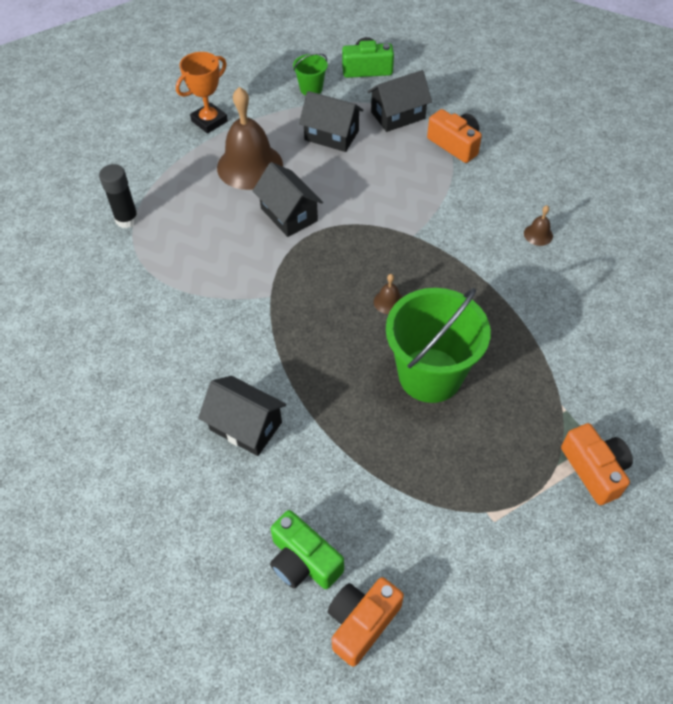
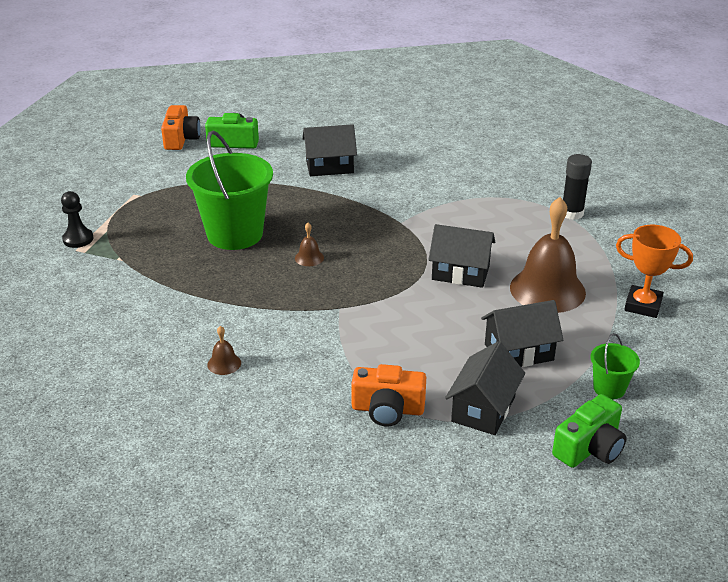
camera: 140 degrees right, 20 degrees down
(209, 121) = (643, 305): orange trophy -> orange trophy turned 75 degrees counterclockwise
(594, 470) = (78, 239): orange camera -> black pawn

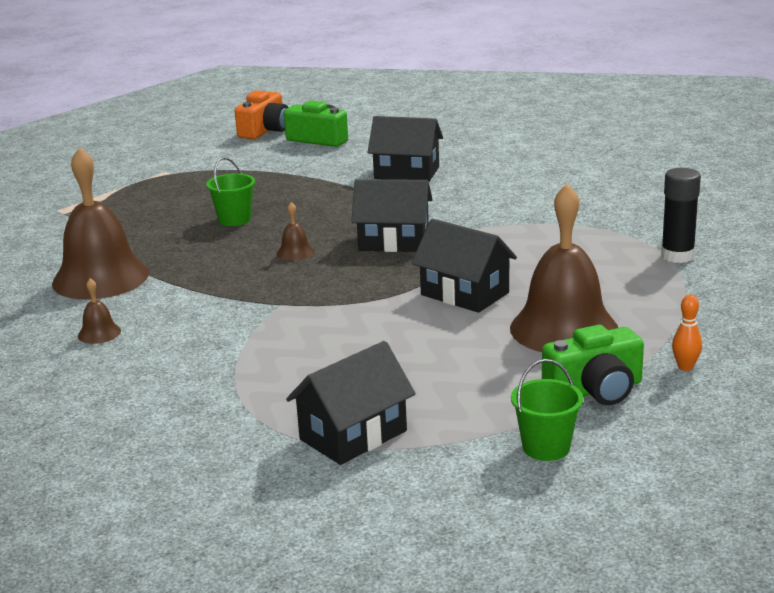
camera: 25 degrees right, 10 degrees down
(78, 239) = (69, 202): black pawn -> none
(176, 311) = (100, 278): none -> brown bell
(235, 234) = (234, 220): green bucket -> green bucket, size x0.46
(387, 409) = (235, 411): orange camera -> none
(519, 352) = (459, 386): black house -> black house (394, 241)
(589, 448) = (453, 506): green camera -> green camera (595, 390)
(643, 305) = (685, 367): orange trophy -> orange bowling pin

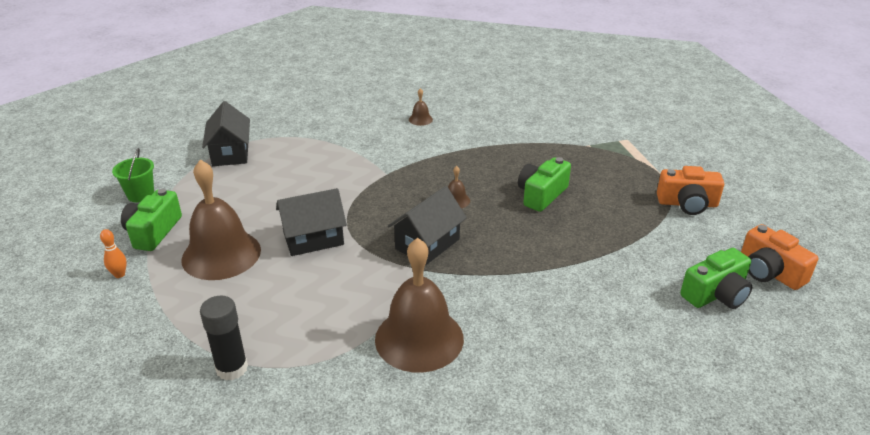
camera: 120 degrees right, 10 degrees up
(100, 278) = (493, 132): brown bell -> brown bell (419, 338)
(183, 166) = (687, 204): none -> orange camera
(234, 220) = (541, 195): green bucket -> green camera
(406, 173) = (570, 308): black house -> none

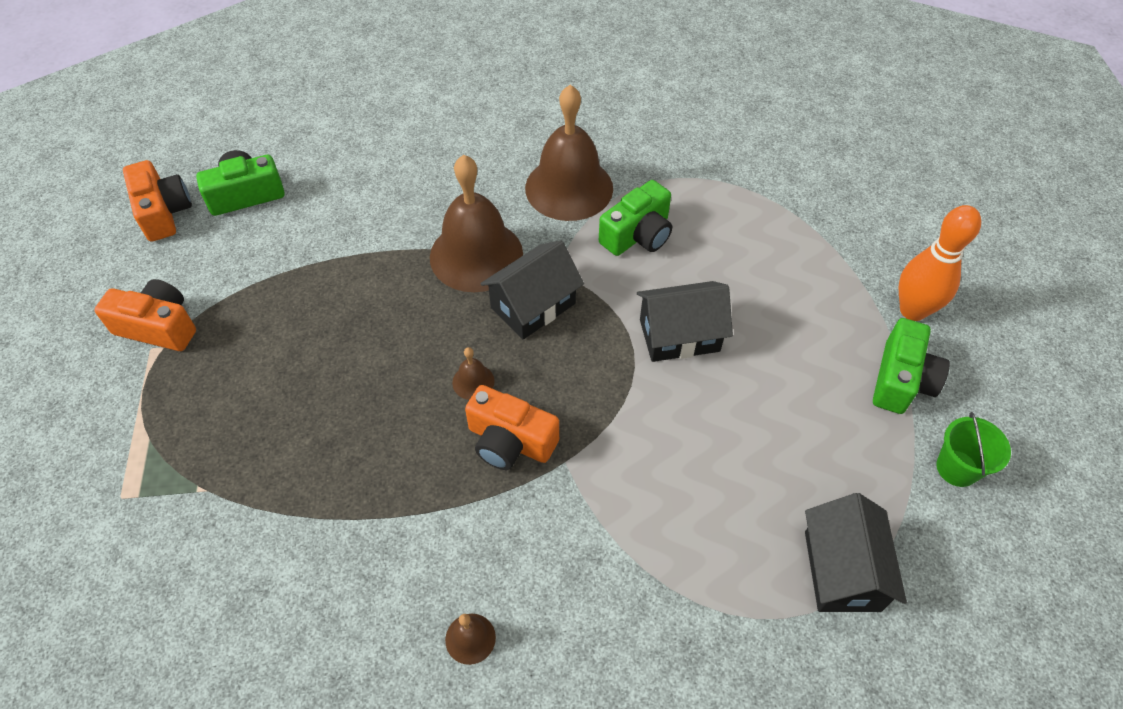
camera: 170 degrees left, 20 degrees up
(119, 274) = (912, 310): orange bowling pin -> orange bowling pin, size x2.12
(221, 254) = (795, 325): brown bell -> brown bell (476, 255)
(232, 368) = (749, 182): black glue stick -> none
(422, 178) = (510, 441): none -> orange camera
(541, 195) = (345, 375): green camera -> green camera (638, 235)

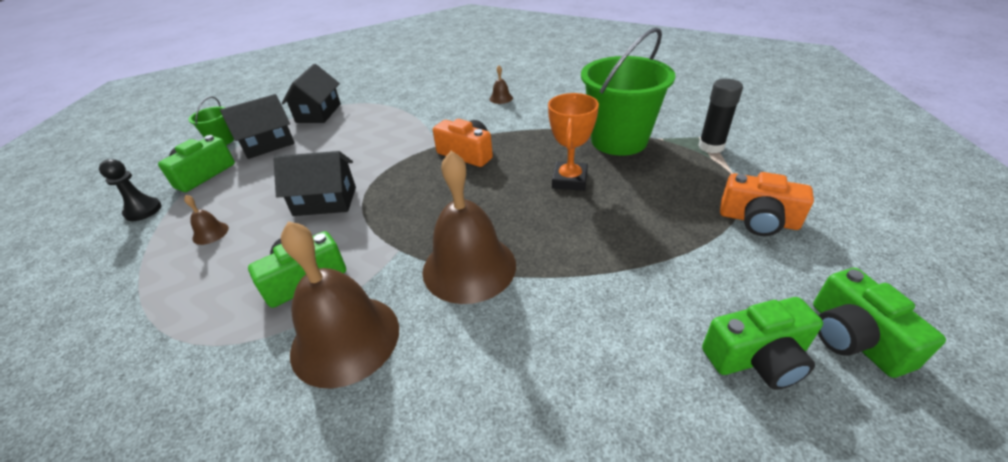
camera: 170 degrees left, 15 degrees down
(133, 468) = (711, 146): none -> black glue stick
(163, 212) = (854, 338): orange camera -> green camera
(267, 482) = (619, 140): none -> green bucket
(359, 386) = (569, 180): none -> orange trophy
(473, 381) = (486, 180): brown bell -> brown bell (210, 233)
(533, 306) = (428, 224): black house -> black house (268, 144)
(912, 310) = (143, 210): orange bowling pin -> black pawn

